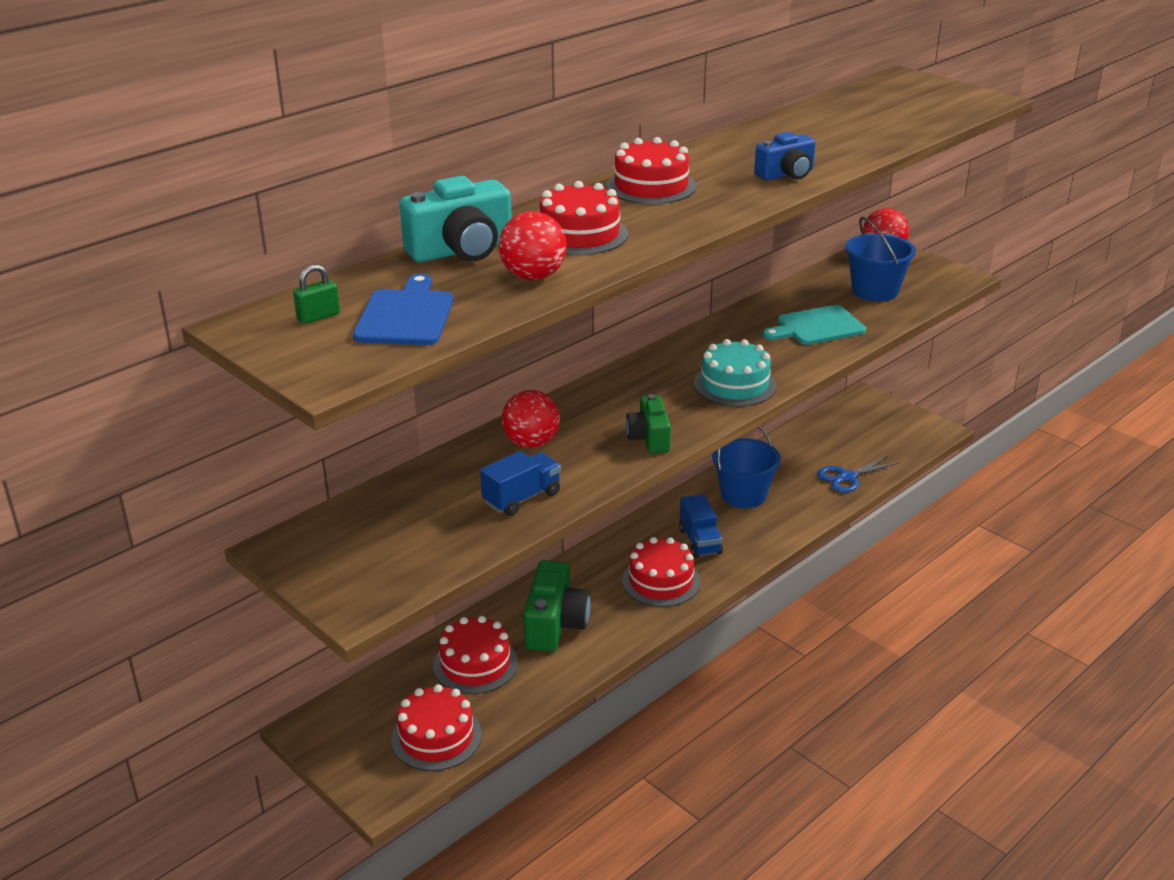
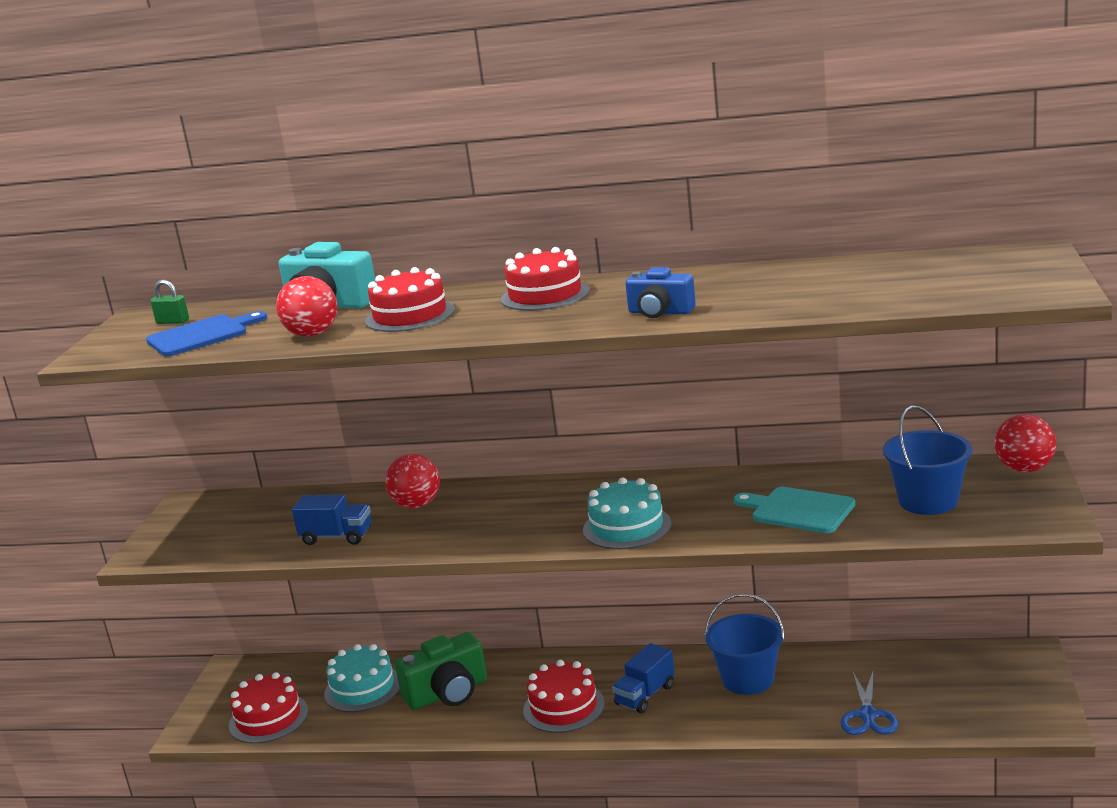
camera: 55 degrees right, 10 degrees down
(475, 664) = (363, 688): red cake -> turquoise cake
(649, 438) = (486, 537): green camera -> none
(847, 477) = (868, 715): blue scissors -> blue scissors turned 105 degrees counterclockwise

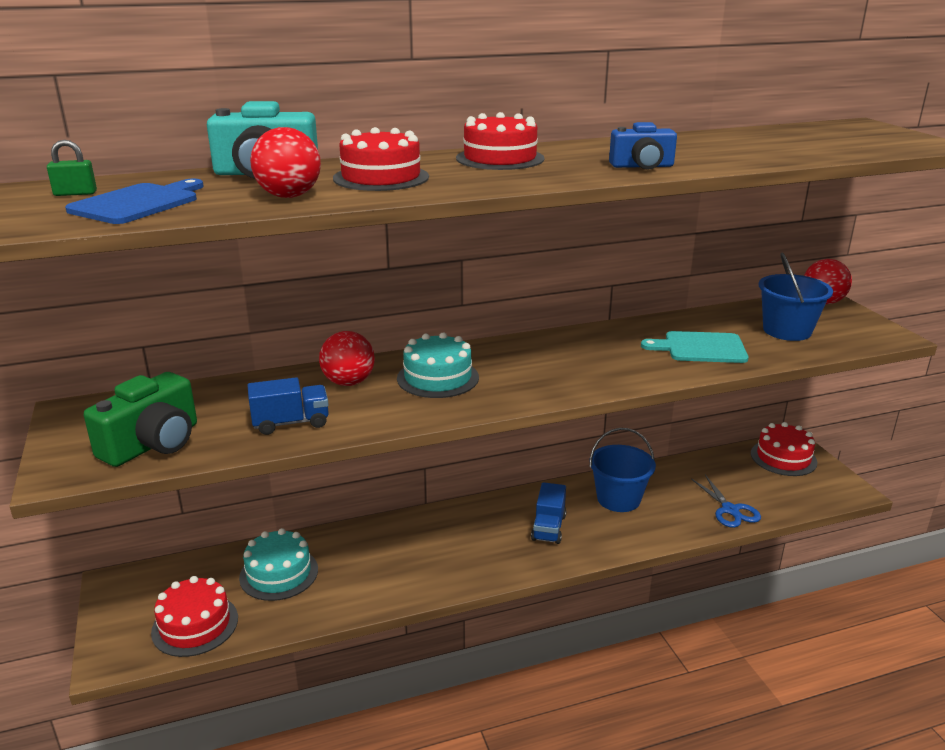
camera: 30 degrees left, 5 degrees up
(448, 693) = (369, 561): green camera -> green camera (153, 444)
(563, 707) = (487, 552): red cake -> red cake (783, 458)
(627, 527) = (575, 377): turquoise cake -> turquoise cake (438, 378)

